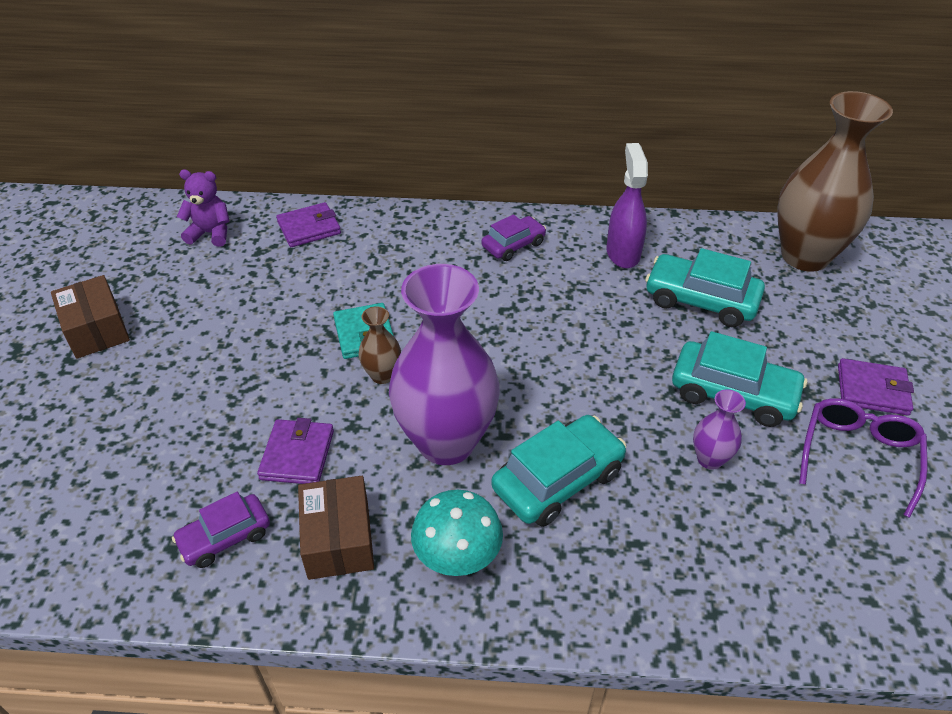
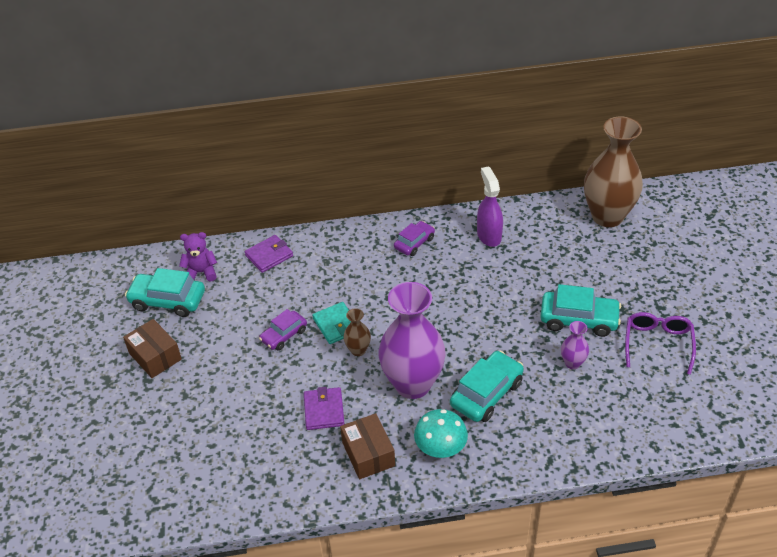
camera: 10 degrees left, 0 degrees up
(225, 537) = (300, 466): purple car -> purple car (284, 335)
(701, 300) = (546, 260): turquoise car -> turquoise car (168, 300)
(872, 390) = (661, 301): purple wallet -> none

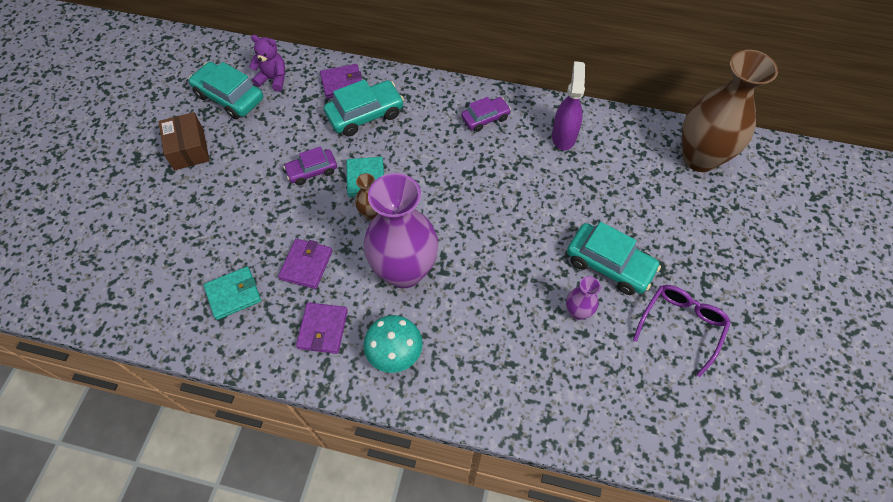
camera: 20 degrees right, 15 degrees up
(271, 457) = (233, 294): none -> turquoise wallet
(368, 454) = (323, 329): brown box -> purple wallet
(486, 393) = (471, 311): turquoise car -> turquoise car (365, 115)

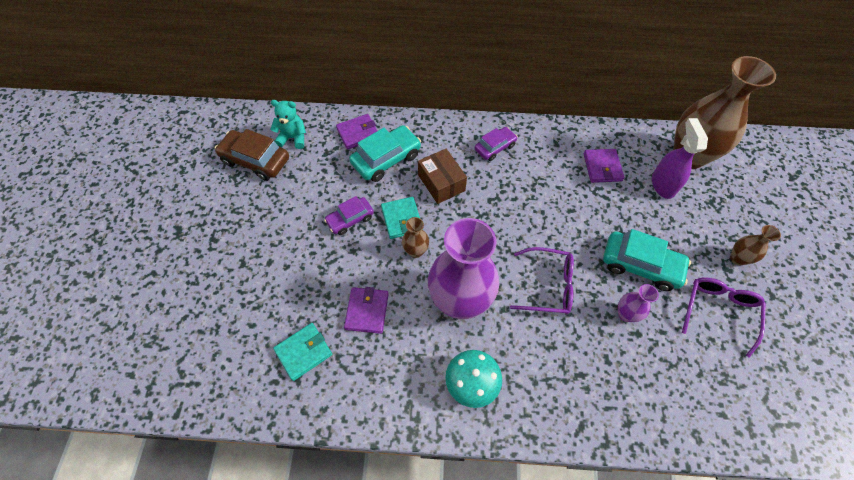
camera: 10 degrees left, 0 degrees up
(189, 149) = (228, 216): brown box -> brown box (441, 183)
(229, 97) = (256, 160): turquoise car -> brown car
(273, 79) = (293, 138): purple teddy bear -> turquoise teddy bear
(323, 329) = (398, 372): purple wallet -> purple wallet (602, 167)
(502, 269) = (548, 285): none -> purple glasses
(563, 136) = (567, 154): purple spray bottle -> purple spray bottle (662, 184)
(721, 274) = (737, 258): none -> brown vase

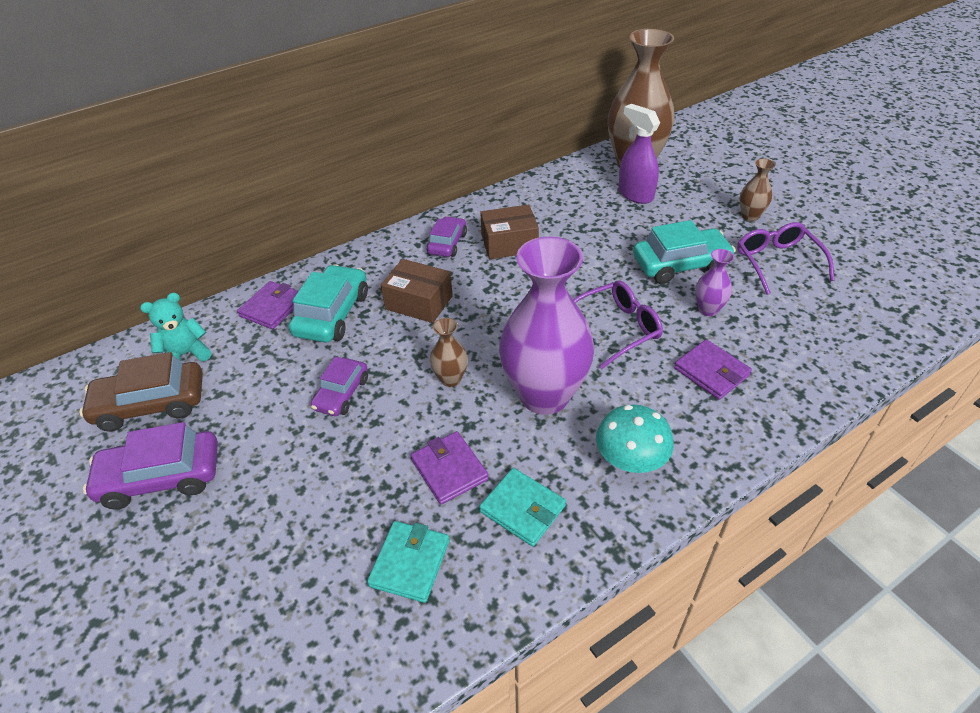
camera: 35 degrees left, 15 degrees down
(230, 210) = (161, 477): none -> purple car
(401, 219) = (405, 359): turquoise wallet -> turquoise wallet (522, 509)
(535, 172) = (509, 243): none -> brown box
(602, 167) = (569, 208): purple wallet -> purple wallet (711, 372)

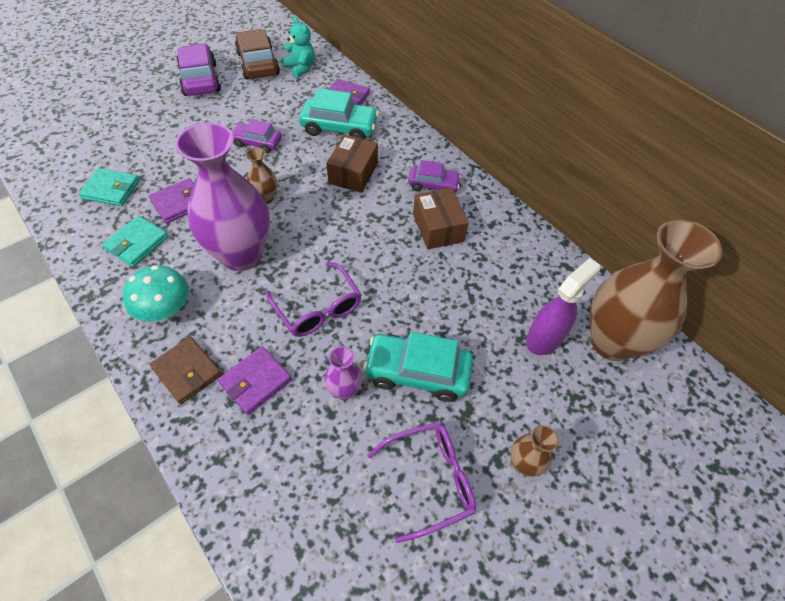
camera: 80 degrees right, 10 degrees up
(680, 264) = (417, 372): turquoise car -> turquoise car turned 120 degrees clockwise
(710, 429) = (187, 371): none -> brown wallet

